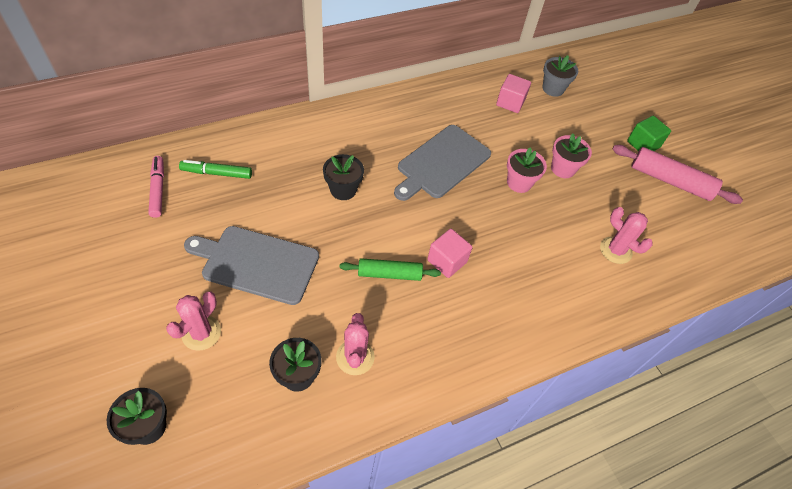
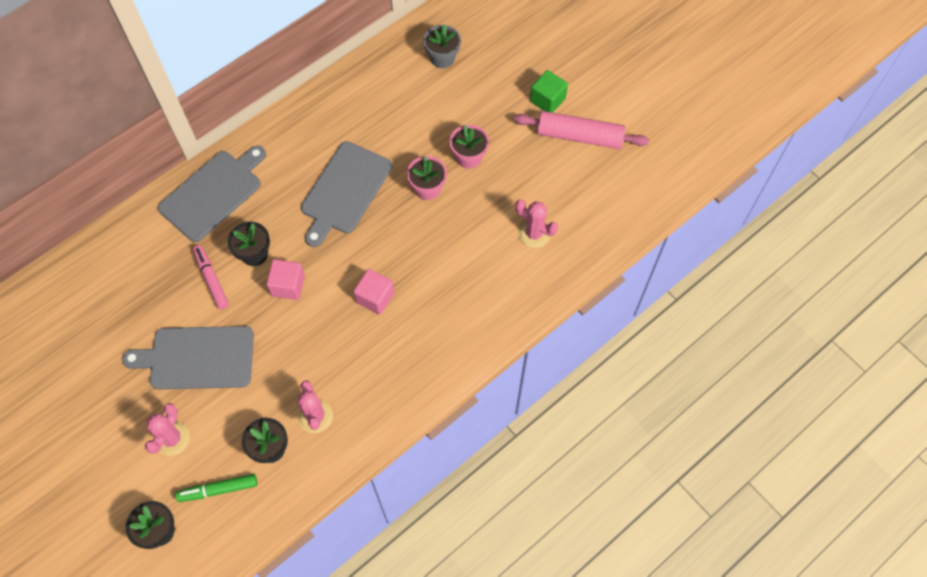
camera: 10 degrees left, 10 degrees up
(158, 189) = (73, 313): pink marker -> pink marker (211, 279)
(217, 173) = (123, 276): green marker -> green marker (218, 489)
(323, 132) = (213, 193): none -> grey cutting board
(389, 274) = (324, 328): green rolling pin -> none
(510, 102) = (400, 92): pink cube -> pink cube (288, 285)

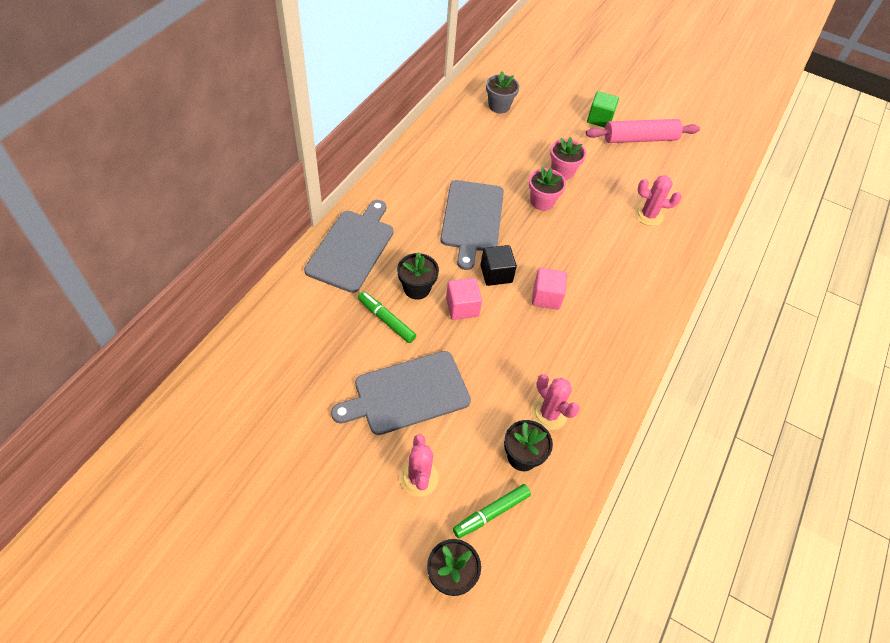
camera: 25 degrees left, 10 degrees down
(211, 279) = (386, 320): pink marker -> green marker
(338, 259) = (496, 274): none -> black cube

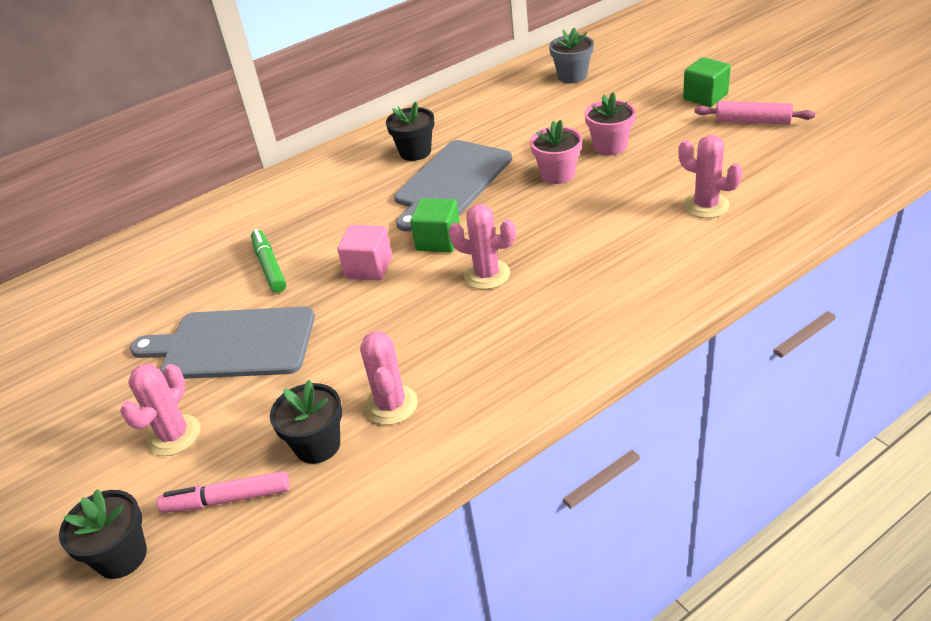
camera: 35 degrees right, 15 degrees down
(352, 248) = (288, 192): grey cutting board -> none
(417, 288) = (329, 241): black flower pot -> black flower pot (415, 152)
(491, 513) = (227, 499): green marker -> pink marker
(496, 274) = (438, 240): black cube -> green cube
(546, 297) = (487, 275): pink cube -> pink cactus
(640, 139) = (752, 121): pink rolling pin -> pink rolling pin, size x0.66

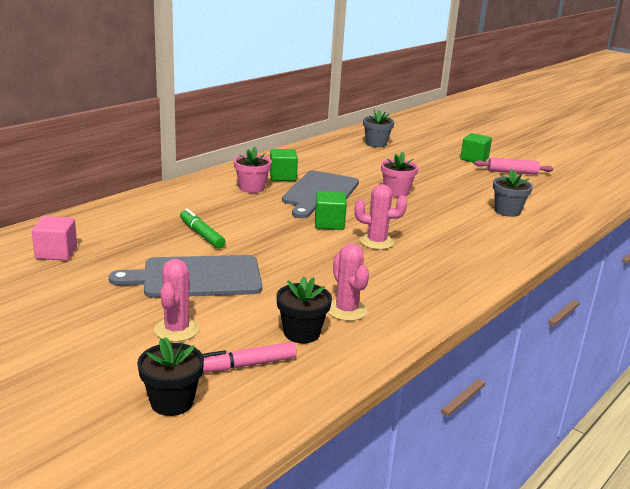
camera: 20 degrees left, 15 degrees down
(369, 268) = (284, 237): pink cube -> pink cube (56, 253)
(415, 152) = (282, 177): black flower pot -> green cube
(610, 146) = (424, 180): pink flower pot -> pink flower pot (251, 188)
(706, 205) = (507, 211): pink cactus -> grey flower pot

